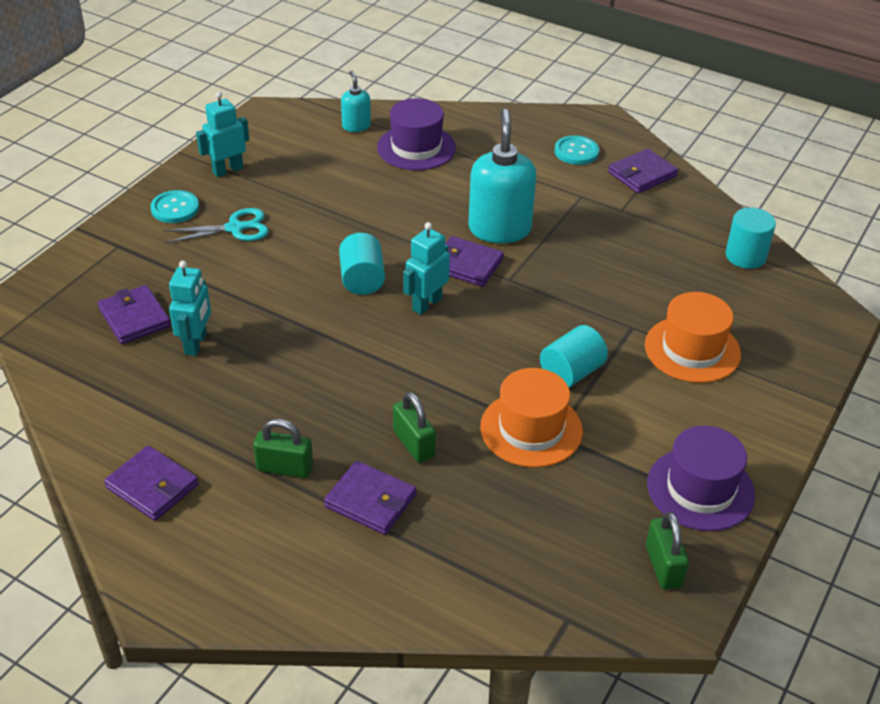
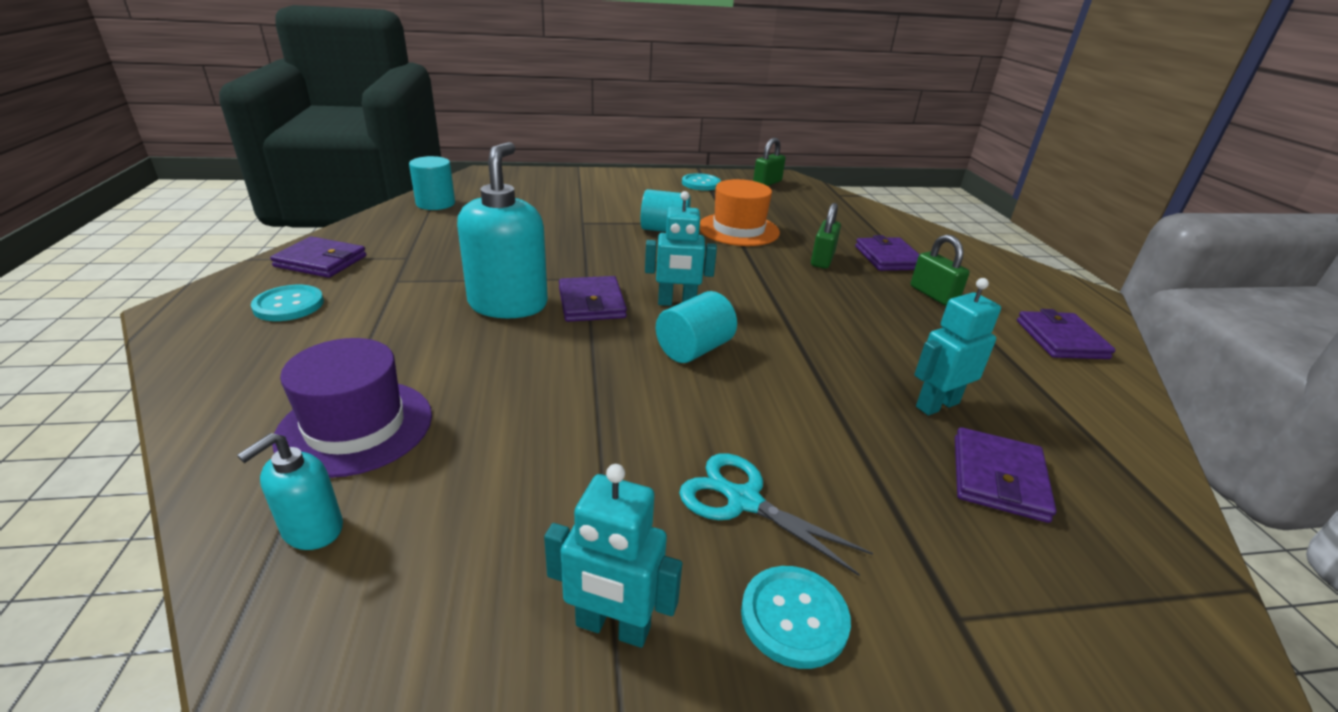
camera: 130 degrees left, 10 degrees down
(499, 229) = (508, 304): turquoise soap dispenser -> turquoise soap dispenser turned 135 degrees clockwise
(692, 349) = (580, 202): orange hat -> none
(700, 489) = (701, 183): purple hat -> turquoise button

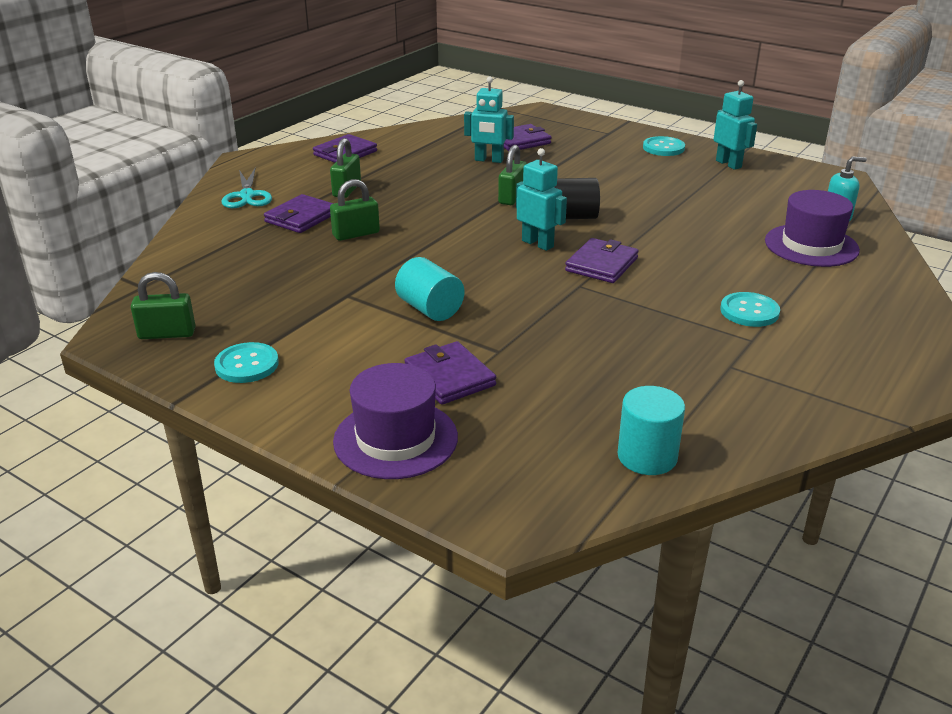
camera: 135 degrees left, 0 degrees up
(289, 305) = (855, 344): turquoise button -> turquoise button (749, 311)
(321, 261) = (823, 391): purple wallet -> purple wallet (449, 377)
(508, 304) = (668, 285): turquoise soap dispenser -> none
(576, 180) = (395, 439): none -> purple hat
(694, 349) = (573, 217): turquoise cylinder -> black cylinder
(738, 229) = (357, 284): orange hat -> none
(743, 501) = (640, 169): turquoise scissors -> turquoise scissors (247, 196)
(795, 351) = (512, 197): none -> green padlock

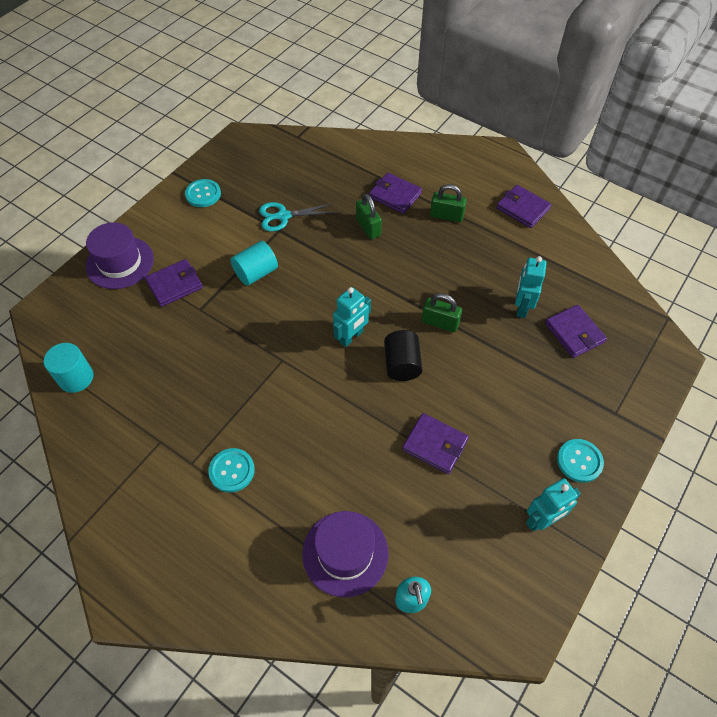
camera: 90 degrees right, 25 degrees up
(167, 334) = (241, 157): green padlock -> none
(247, 196) = (431, 162): turquoise scissors -> turquoise scissors (283, 216)
(601, 264) = (314, 377): purple wallet -> purple wallet (435, 445)

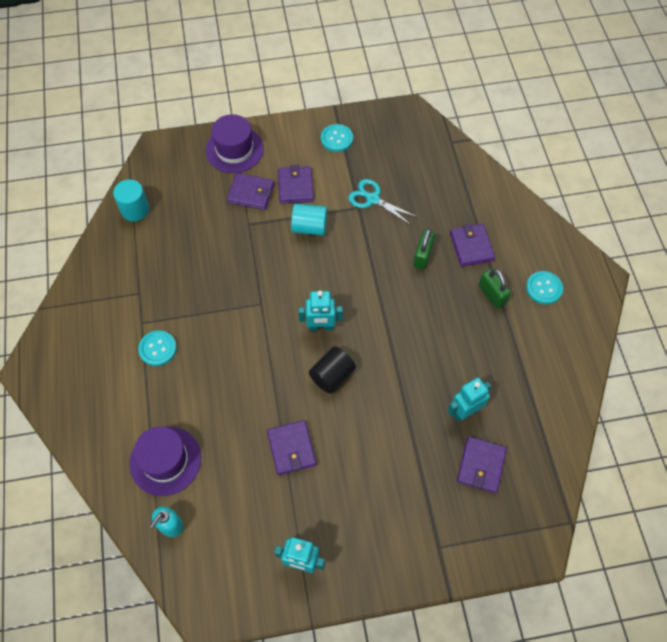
camera: 45 degrees right, 5 degrees up
(440, 323) = (392, 370): green padlock -> none
(523, 208) = (561, 338): purple wallet -> purple wallet (295, 186)
(579, 461) = (372, 552): turquoise button -> turquoise button (544, 288)

